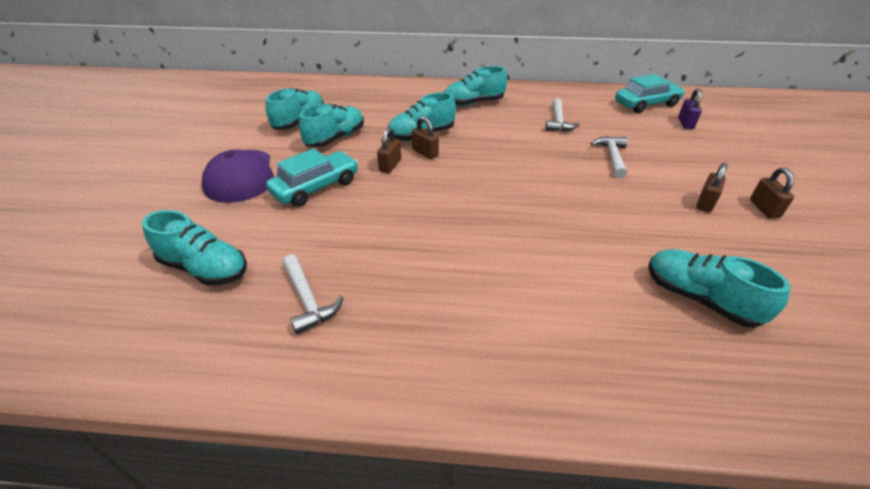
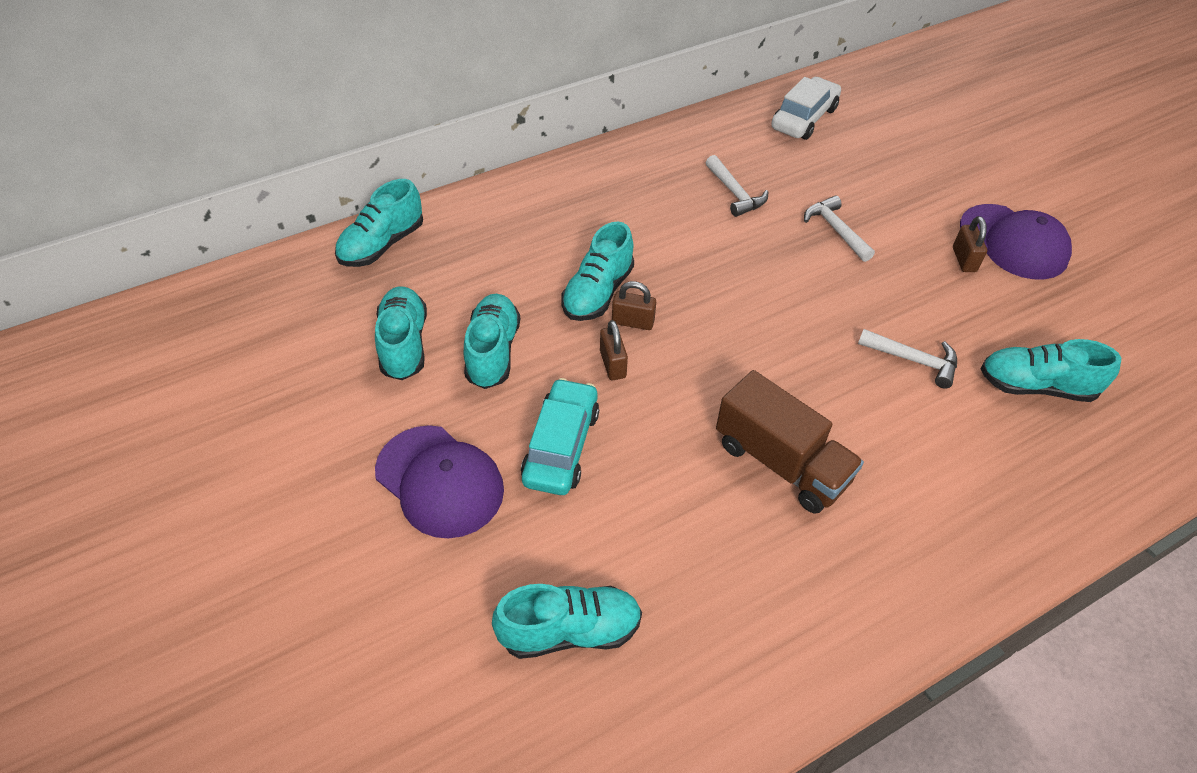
camera: 35 degrees left, 10 degrees up
(308, 300) = (723, 596): white hammer -> white hammer (914, 360)
(433, 251) = (781, 462): none -> brown truck
(473, 103) = (605, 201): turquoise shoe -> turquoise shoe (382, 245)
(646, 104) = (804, 118): turquoise car -> white car
(685, 123) = (866, 137): purple padlock -> none
(764, 208) = (1013, 242): brown padlock -> purple cap

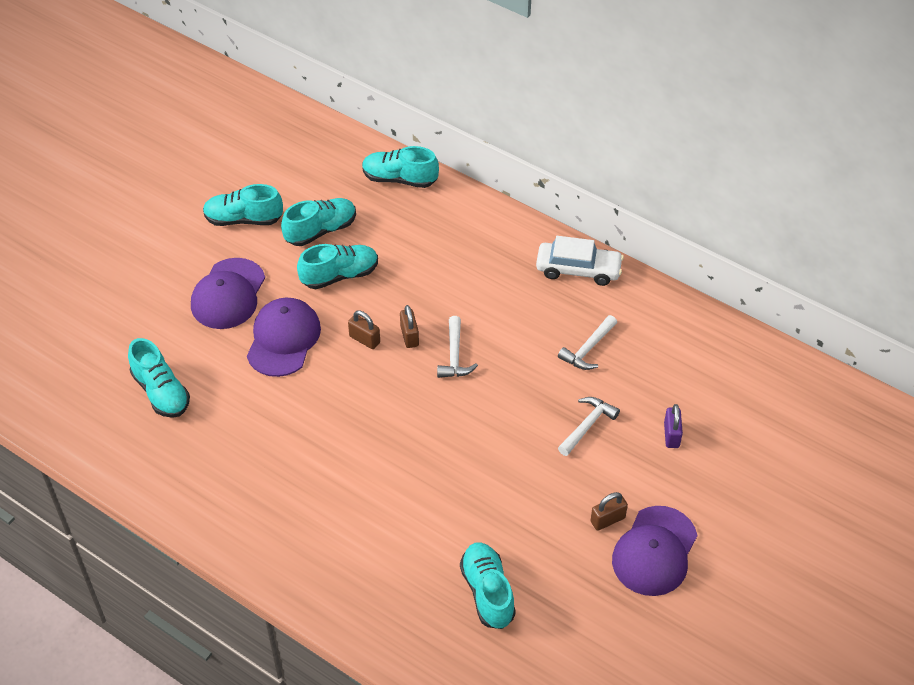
camera: 65 degrees right, 0 degrees up
(561, 446) = (283, 339): turquoise car -> purple cap
(598, 293) = (425, 307): turquoise shoe -> turquoise shoe (243, 219)
(612, 364) = (364, 339): brown padlock -> brown padlock turned 75 degrees clockwise
(781, 462) = (330, 455): brown truck -> none
(804, 118) = (724, 365): white car -> white car (578, 269)
(873, 180) = (671, 435): none -> purple padlock
(914, 360) = (469, 509): white hammer -> white hammer (454, 356)

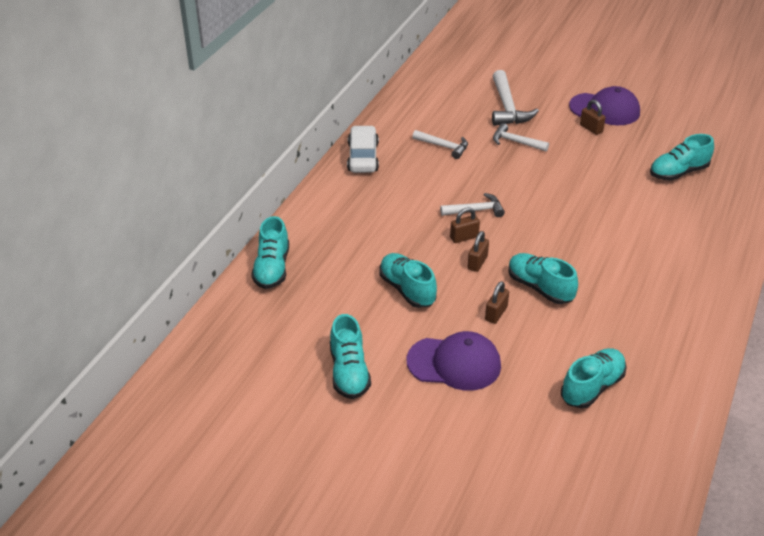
camera: 100 degrees left, 10 degrees down
(283, 339) = (496, 313): purple cap -> brown padlock
(321, 230) = (352, 312): turquoise shoe -> turquoise shoe (540, 288)
(671, 435) = (507, 108): purple padlock -> white hammer

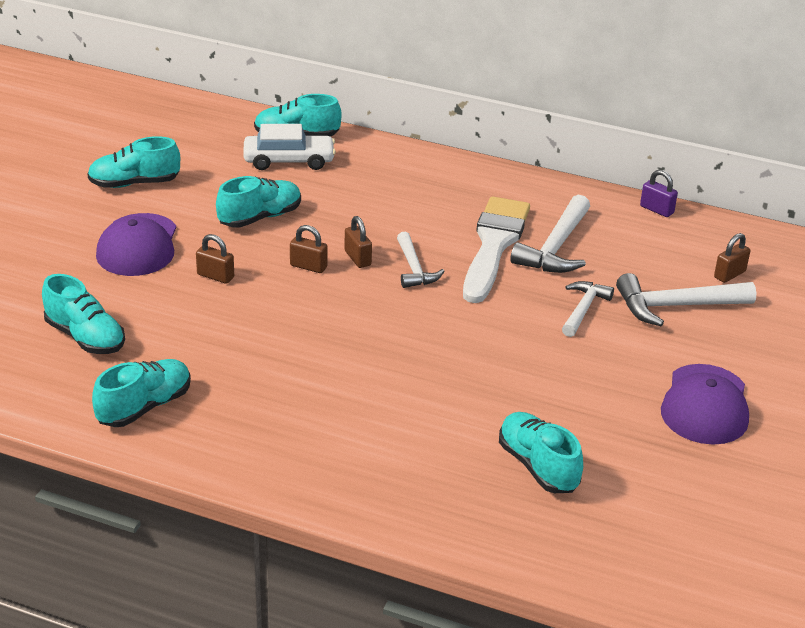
camera: 85 degrees right, 5 degrees down
(363, 157) = (516, 187): white car -> white car (289, 161)
(394, 102) = (656, 210): none -> purple padlock
(442, 173) = (494, 245): none -> white brush
(444, 147) = (555, 248): white hammer -> white hammer, size x1.58
(540, 288) = (260, 311): turquoise shoe -> turquoise shoe (144, 407)
(591, 128) = (642, 385): brown padlock -> brown padlock (729, 274)

